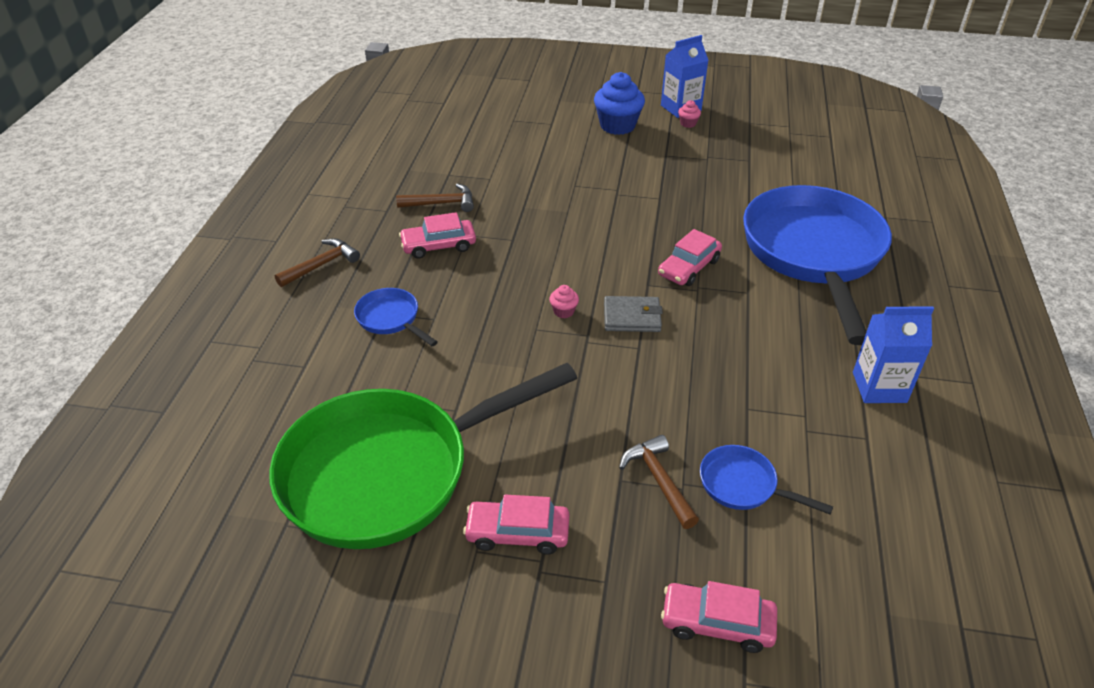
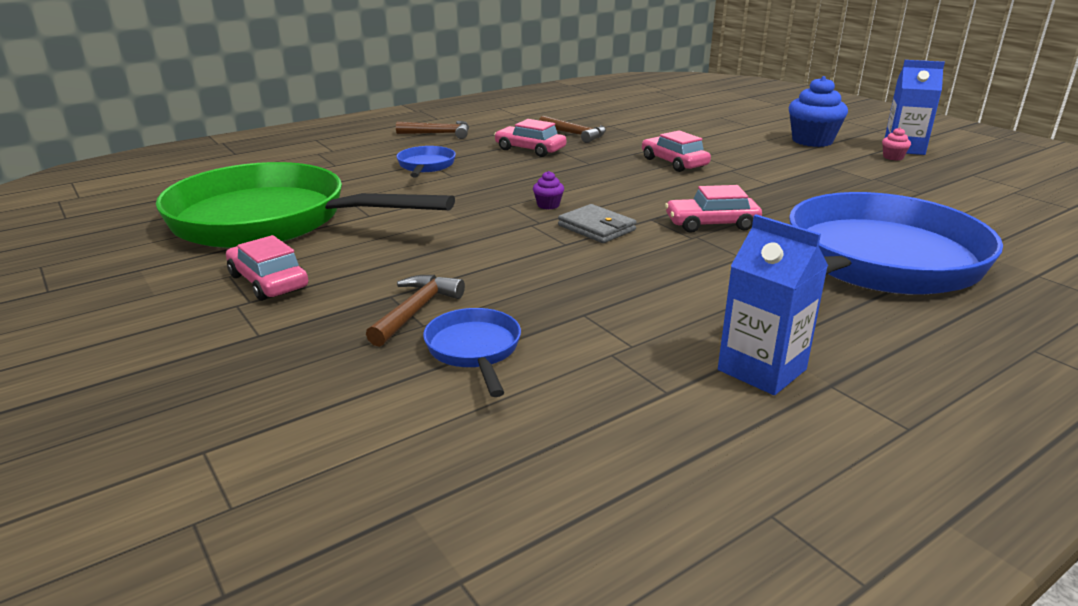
camera: 45 degrees right, 15 degrees down
(563, 311) = (548, 205): pink cupcake -> purple cupcake
(717, 623) = (269, 405): pink car -> pink car (674, 162)

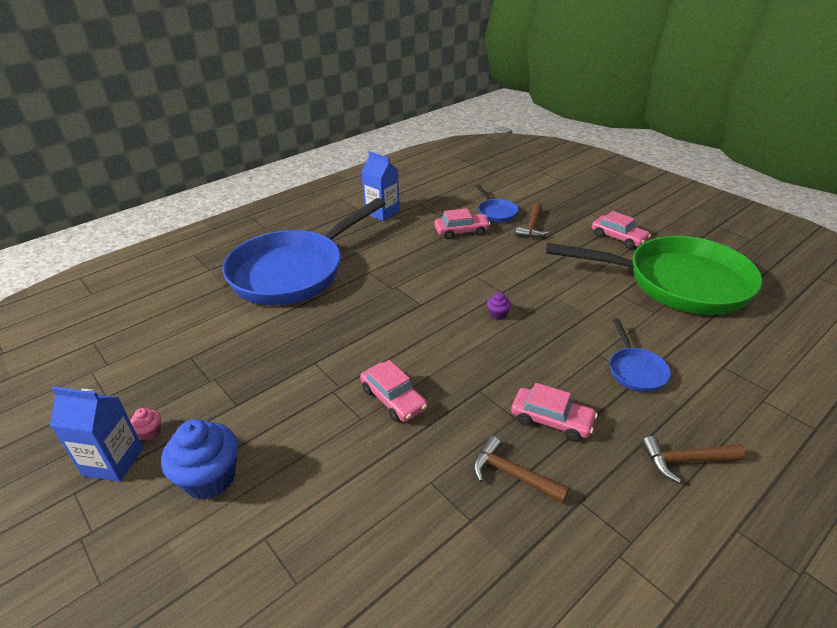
camera: 175 degrees right, 10 degrees up
(596, 228) = (457, 291): grey wallet -> none
(711, 224) = (379, 301): pink car -> pink car (461, 231)

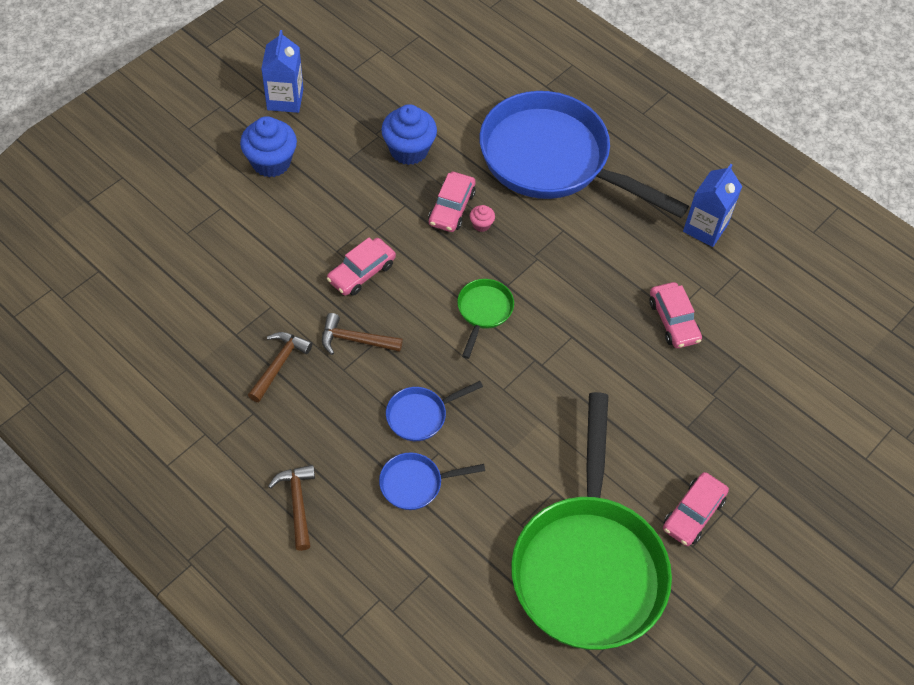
camera: 80 degrees right, 20 degrees up
(150, 432) = (314, 111): pink cupcake -> pink cupcake (481, 224)
(244, 356) = (409, 150): none -> blue cupcake
(448, 319) = (483, 312): none -> green pan
(496, 212) = (735, 362): blue pan -> blue pan (421, 415)
(498, 315) = (497, 359): purple cupcake -> none
(532, 227) = (701, 405): brown hammer -> brown hammer (355, 340)
(551, 420) = (341, 399): pink car -> pink car (451, 208)

